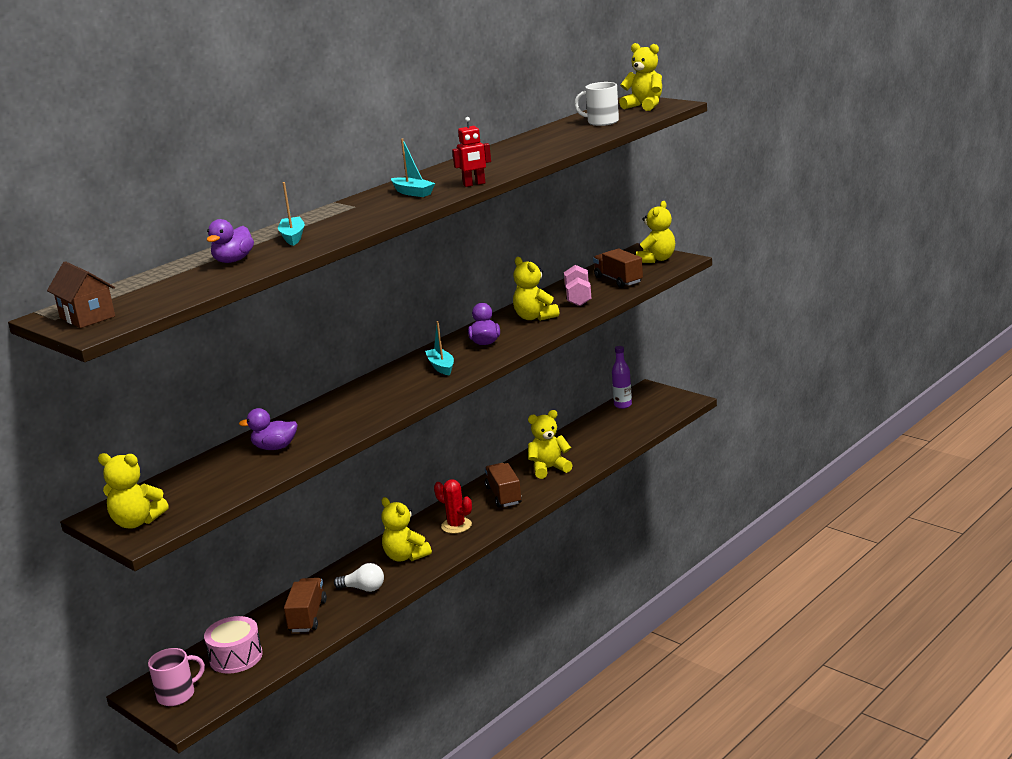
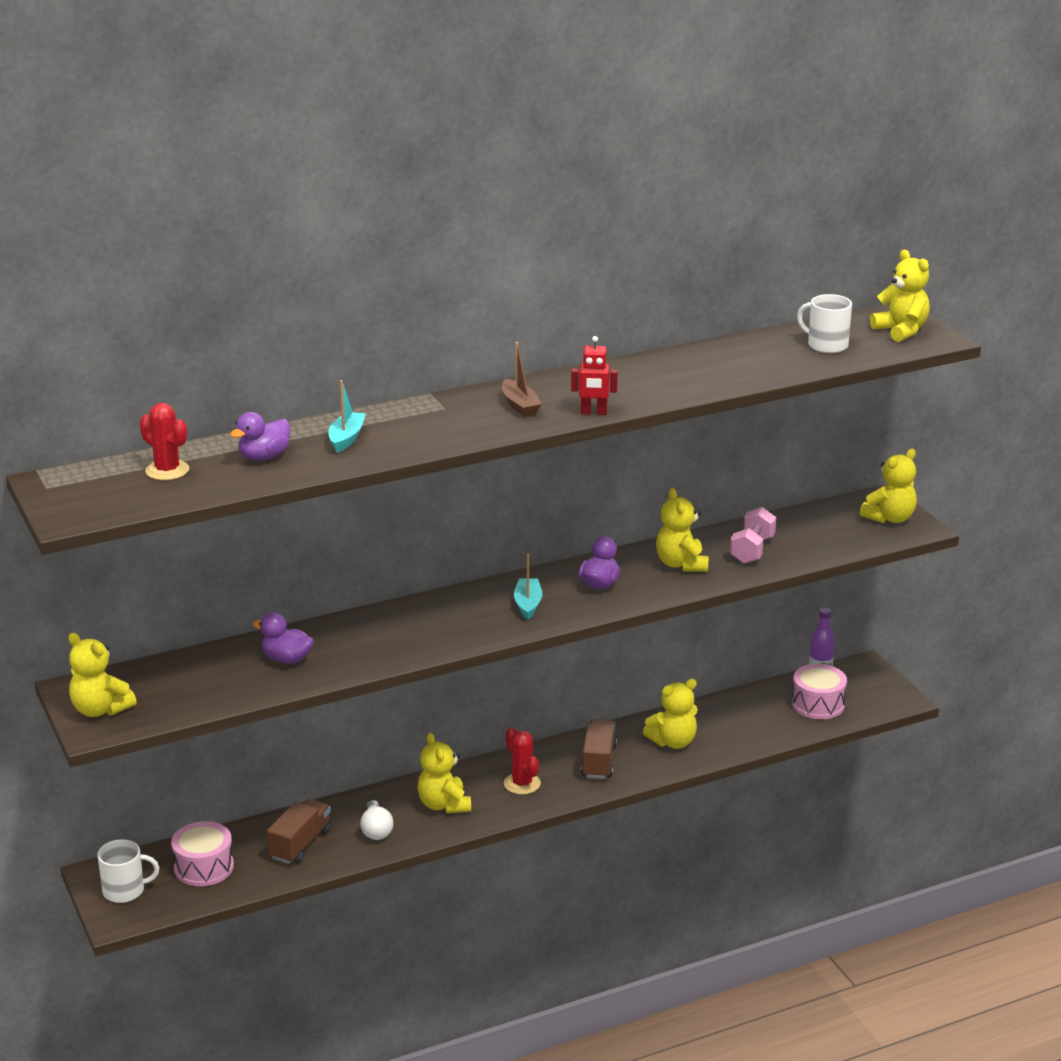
camera: 20 degrees right, 5 degrees up
(87, 317) = (76, 496): brown house -> none
(156, 286) = (167, 470): none -> red cactus
(177, 695) = (125, 891): pink mug -> white mug
(363, 588) = (376, 830): white light bulb -> white light bulb turned 45 degrees clockwise
(413, 193) = (520, 405): turquoise boat -> brown boat
(549, 468) = (673, 742): yellow teddy bear -> yellow teddy bear turned 150 degrees clockwise
(618, 280) = (819, 537): brown truck -> none
(633, 418) = (818, 704): none -> pink drum

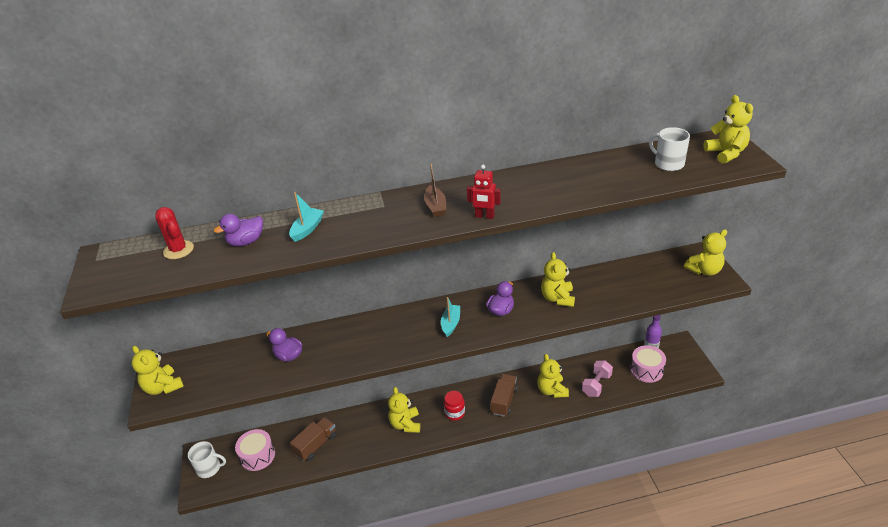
camera: 15 degrees right, 10 degrees up
(376, 830) = (361, 439): white light bulb -> none
(522, 784) = (455, 413): red cactus -> red jar
(673, 742) = (552, 390): yellow teddy bear -> yellow teddy bear turned 90 degrees clockwise
(752, 550) = (607, 290): pink dumbbell -> pink dumbbell (596, 385)

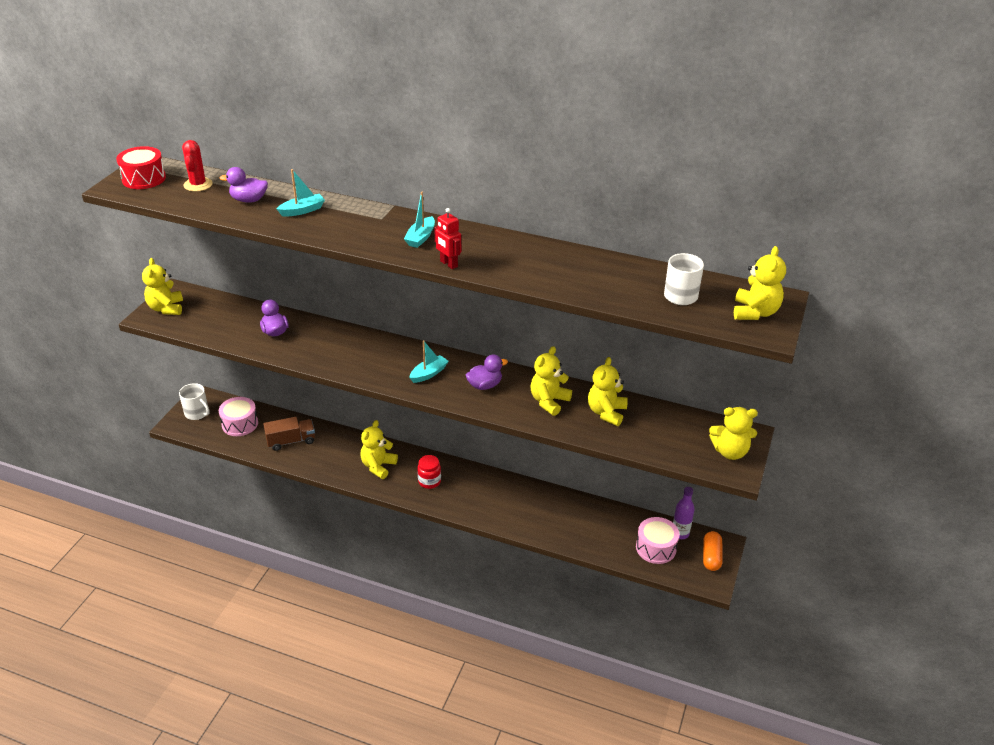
camera: 30 degrees right, 0 degrees up
(114, 268) = (144, 178): none -> red drum
(435, 206) = (420, 238): brown boat -> turquoise boat
(504, 401) = (484, 496): brown truck -> none
(552, 390) = (539, 512): yellow teddy bear -> yellow teddy bear (606, 412)
(596, 385) = (588, 532): pink dumbbell -> none
(683, 355) = (711, 557): none -> orange capsule

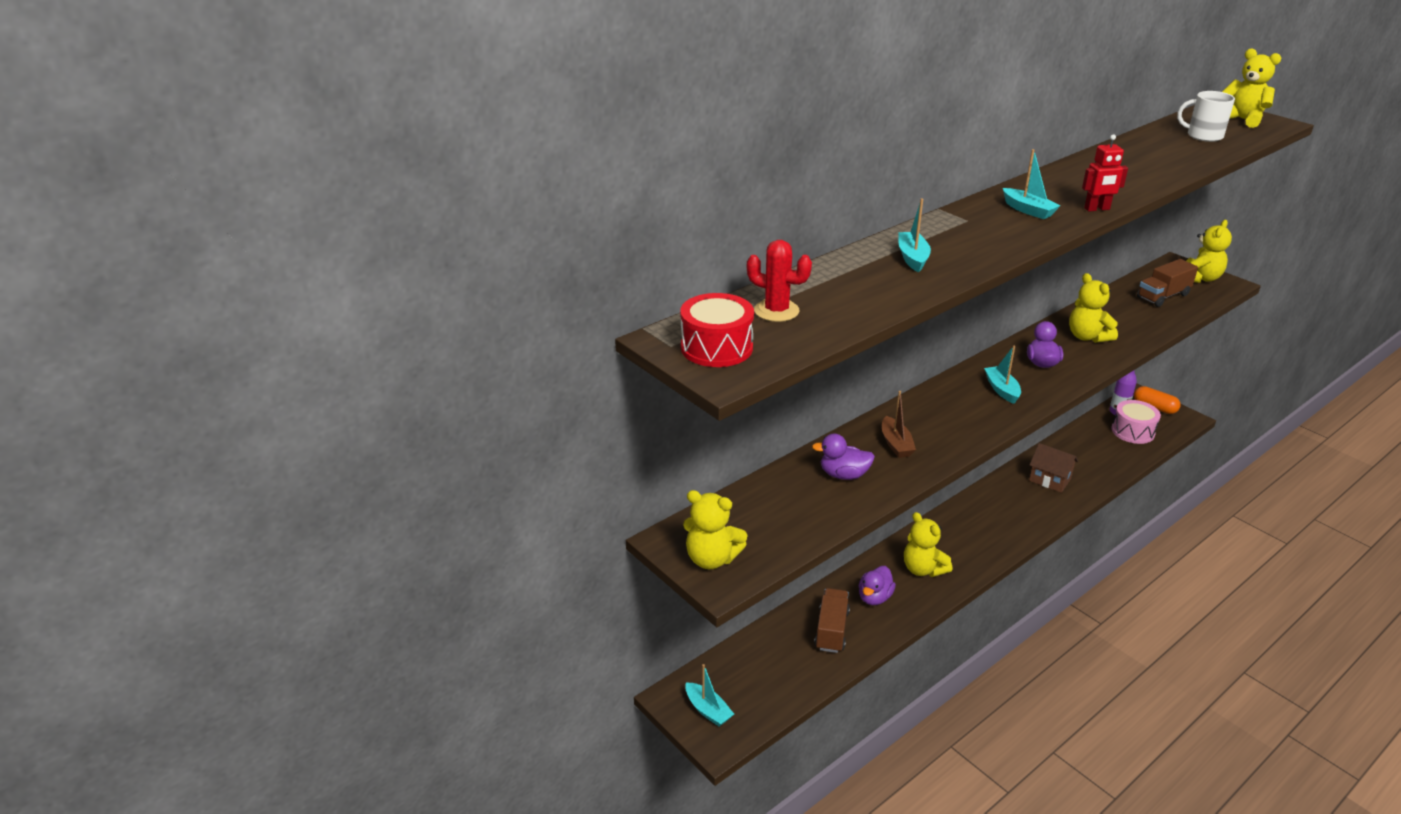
camera: 60 degrees left, 5 degrees down
(197, 413) = (708, 710): white mug -> turquoise boat
(240, 424) = (763, 670): pink drum -> none
(249, 200) = (855, 285): purple duck -> purple duck (874, 597)
(323, 343) = (896, 444): none -> brown boat
(429, 481) = (970, 538): red jar -> none
(537, 509) = (1050, 480): none -> brown house
(606, 412) = (1119, 314): yellow teddy bear -> none
(667, 433) = (1163, 296): none -> brown truck

